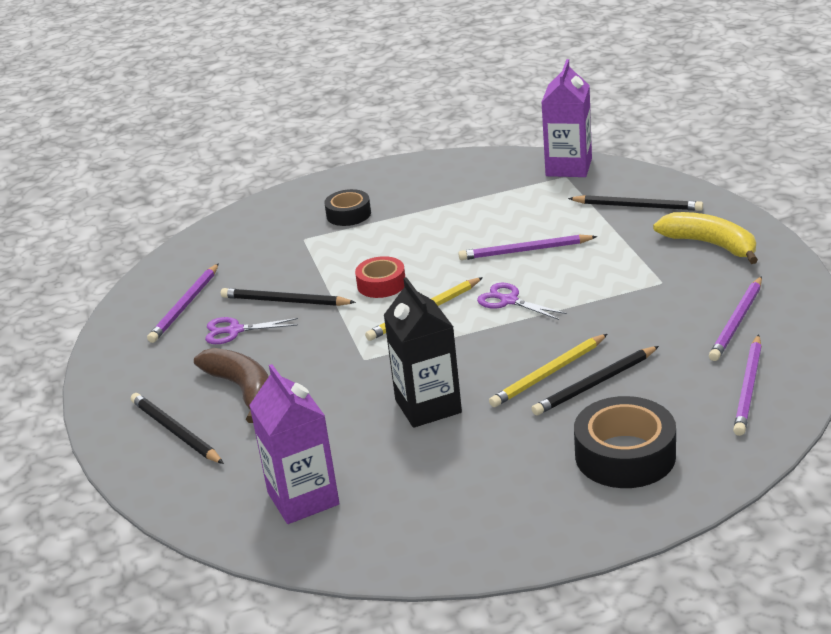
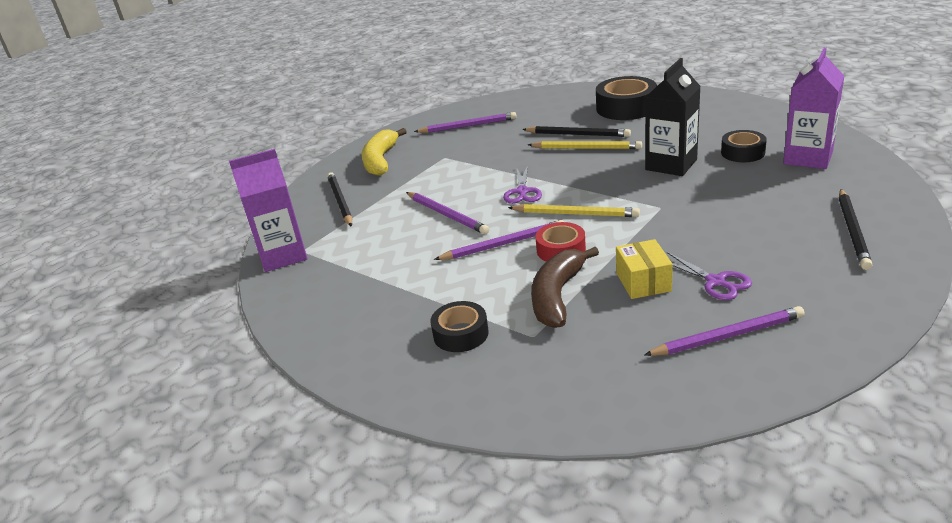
camera: 125 degrees left, 0 degrees up
(243, 390) = (768, 232): brown banana -> brown banana (557, 296)
(285, 301) = (643, 282): black pencil -> yellow box
(380, 465) = (742, 152): none -> black tape
(749, 388) = (529, 105): purple pencil -> purple pencil (503, 244)

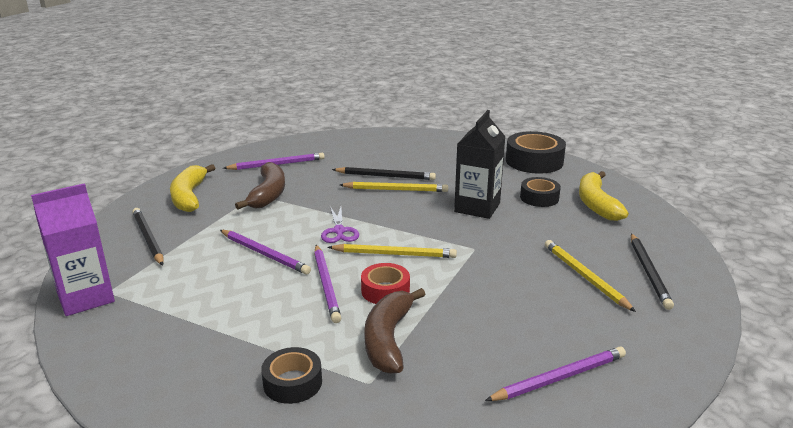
camera: 15 degrees left, 5 degrees down
(456, 156) = (268, 194): none -> brown banana
(503, 244) = (326, 285): purple pencil -> purple pencil turned 105 degrees clockwise
(626, 108) = (427, 152): black tape -> black tape (534, 161)
(643, 282) = (470, 323): yellow box -> none
(715, 281) = (538, 322): purple scissors -> none
(777, 236) = (584, 277): none -> yellow pencil
(808, 158) = (596, 204): purple carton -> yellow banana

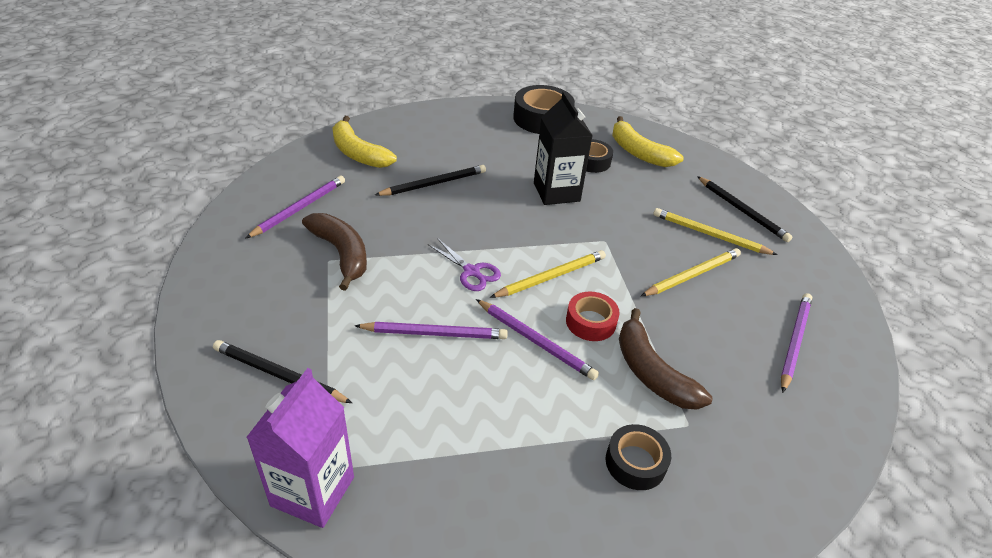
camera: 40 degrees left, 15 degrees up
(189, 196) = (251, 294): yellow banana -> yellow banana (358, 153)
(396, 190) = (463, 197): yellow pencil -> yellow pencil (692, 275)

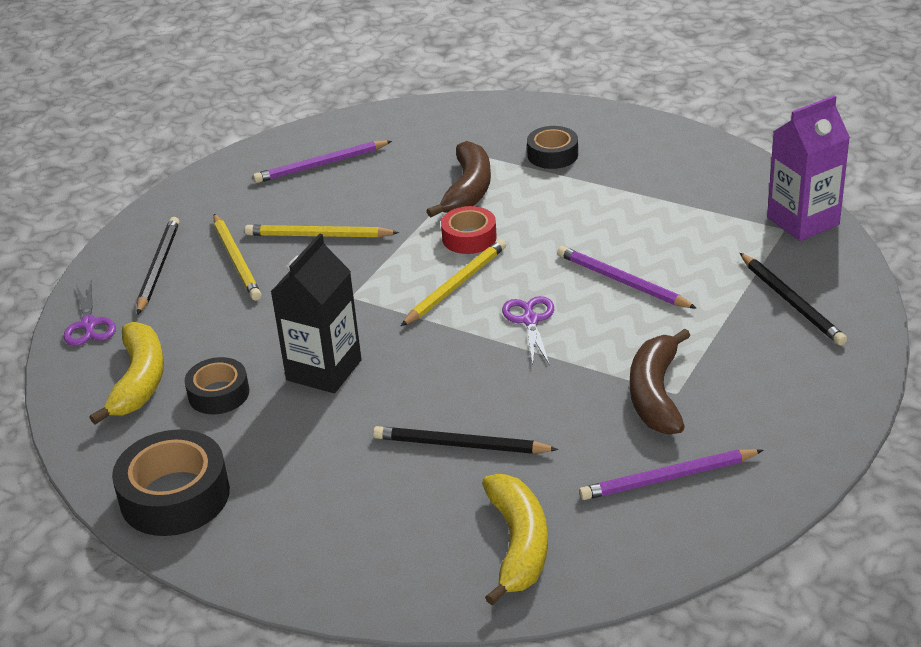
camera: 135 degrees left, 5 degrees down
(536, 341) = (536, 243): purple pencil -> none
(551, 277) = (455, 285): yellow pencil -> yellow pencil turned 120 degrees clockwise
(713, 167) = (89, 324): none -> purple scissors

